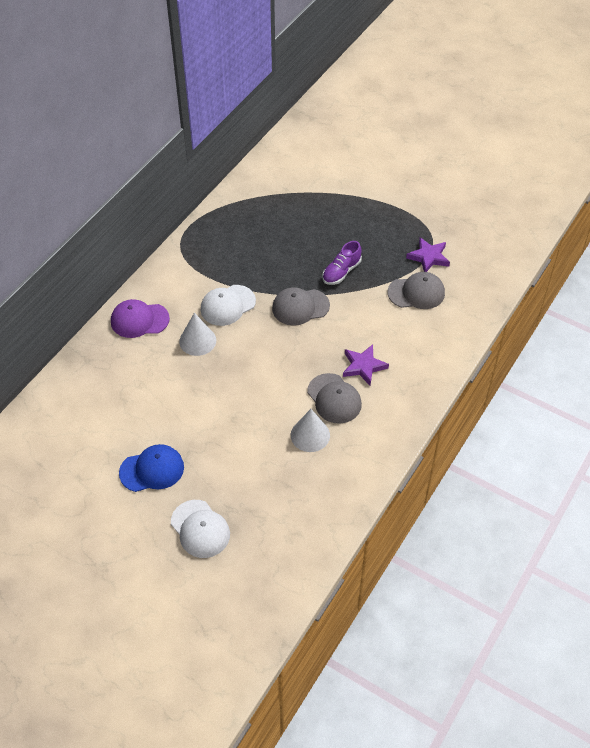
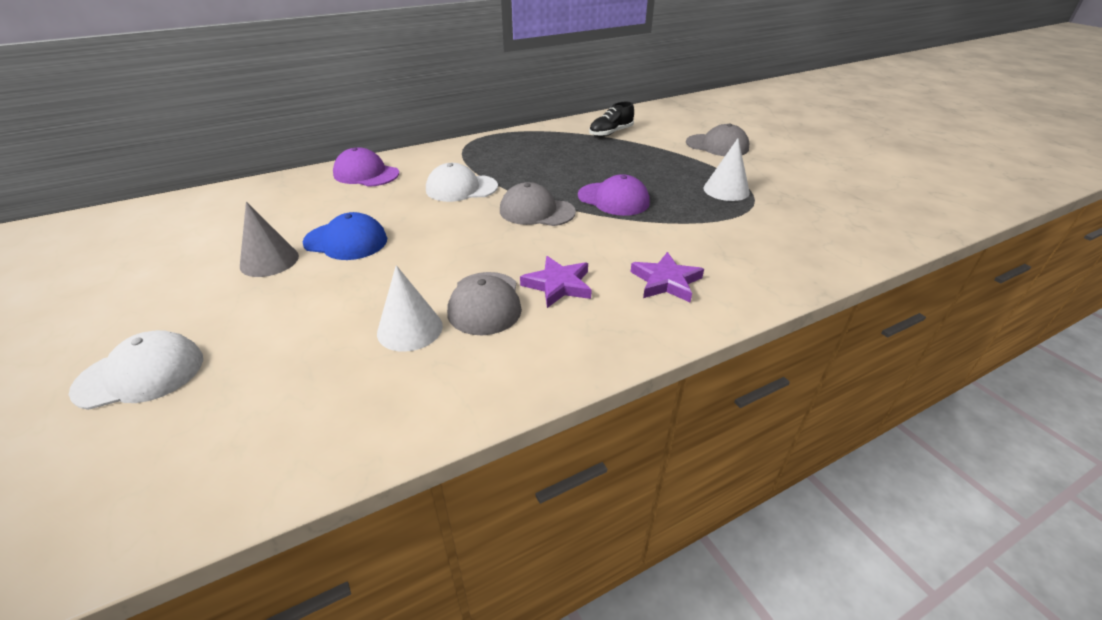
camera: 30 degrees right, 15 degrees down
(152, 470) = (194, 288): blue cap -> blue cap (346, 241)
(172, 429) = (269, 261): none -> grey cone
(197, 341) = (397, 203): white cone -> white cone (726, 190)
(200, 529) = (140, 374): white cap -> white cap turned 105 degrees counterclockwise
(283, 186) = (610, 133): none -> black shoe
(341, 272) = (613, 199): purple shoe -> purple cap
(416, 293) = (695, 241): grey cap -> grey cap (717, 145)
(428, 257) = (736, 217): purple star -> purple star (666, 281)

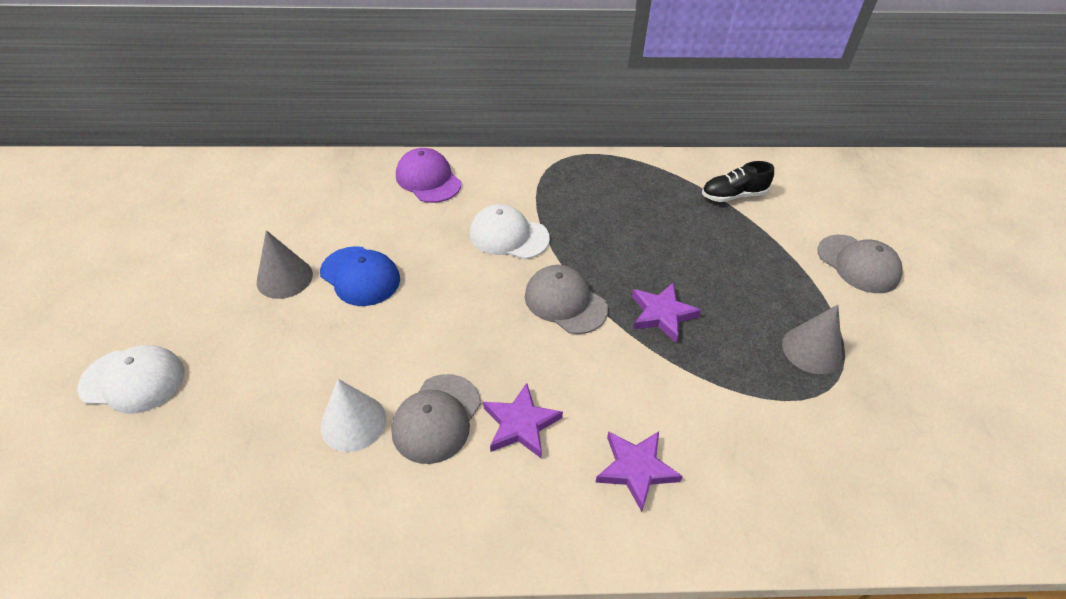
camera: 25 degrees right, 10 degrees up
(613, 199) = (662, 314): purple cap -> purple star
(726, 190) = (812, 350): white cone -> grey cone

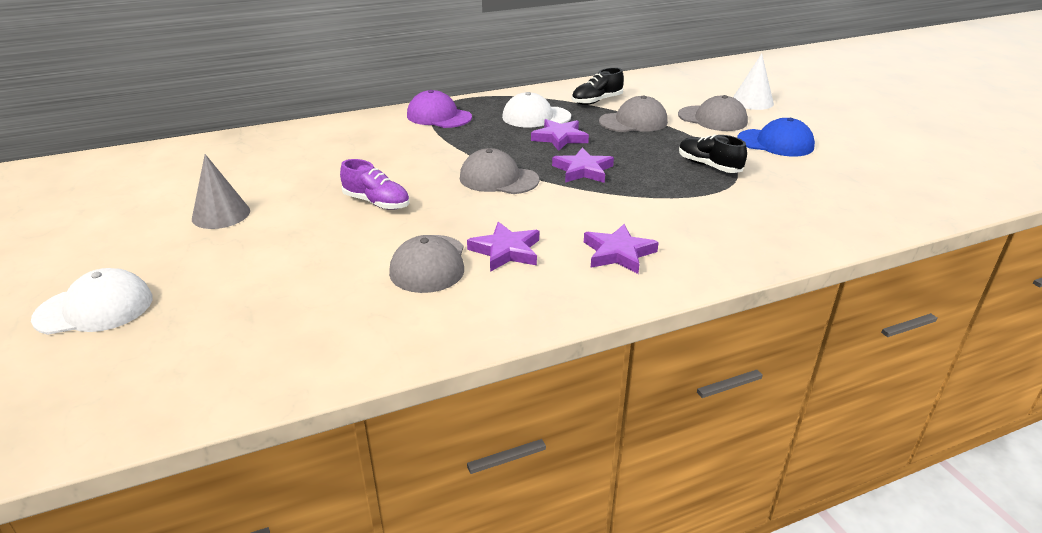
camera: 20 degrees left, 15 degrees down
(353, 422) = (351, 283): white cone -> white cone (752, 102)
(360, 276) = (298, 199): blue cap -> blue cap (775, 143)
(428, 179) = (326, 134): purple cap -> purple cap (439, 116)
(429, 304) = (377, 203): none -> purple shoe
(508, 236) = (423, 152): white cap -> white cap (536, 117)
(662, 250) = (560, 138): none -> purple star
(759, 244) = (633, 122): none -> grey cap
(812, 350) = (708, 166): grey cone -> black shoe

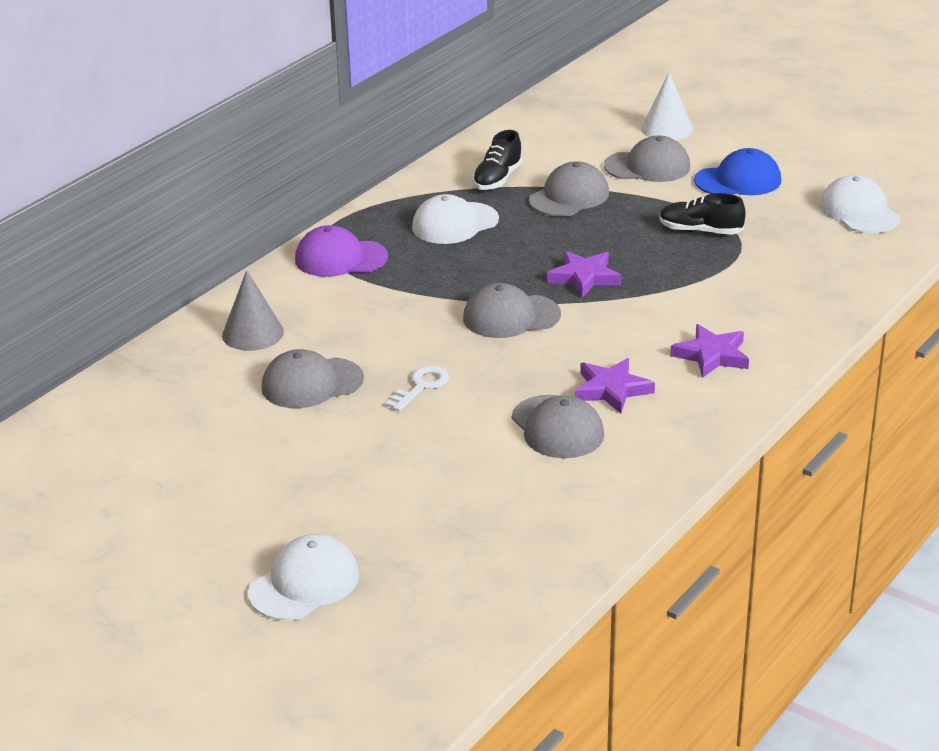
camera: 30 degrees left, 0 degrees up
(221, 214) = (274, 457): grey cone -> grey cone (253, 333)
(314, 178) = (312, 383): none -> grey cap
(377, 203) = (421, 386): purple shoe -> white key
(560, 138) = (514, 244): purple star -> none
(863, 188) = (859, 212): none -> white cap

